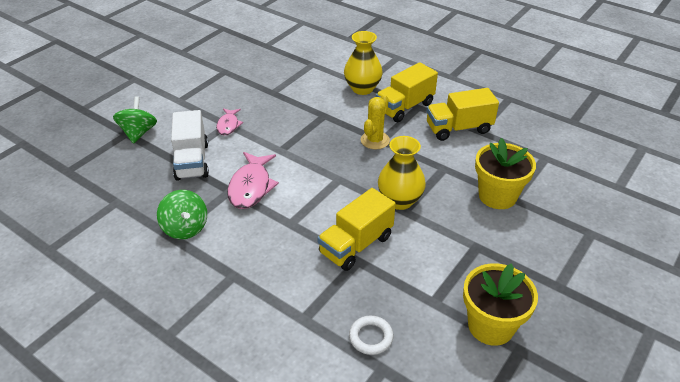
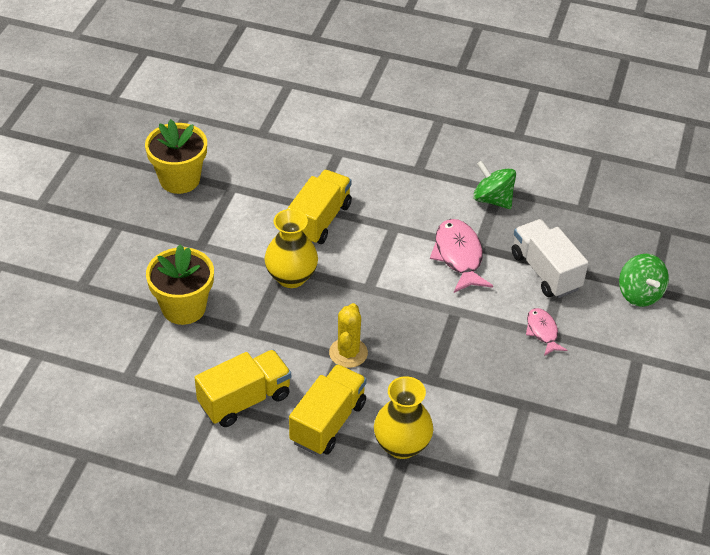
camera: 160 degrees right, 5 degrees up
(371, 337) = (278, 151): white ring -> none

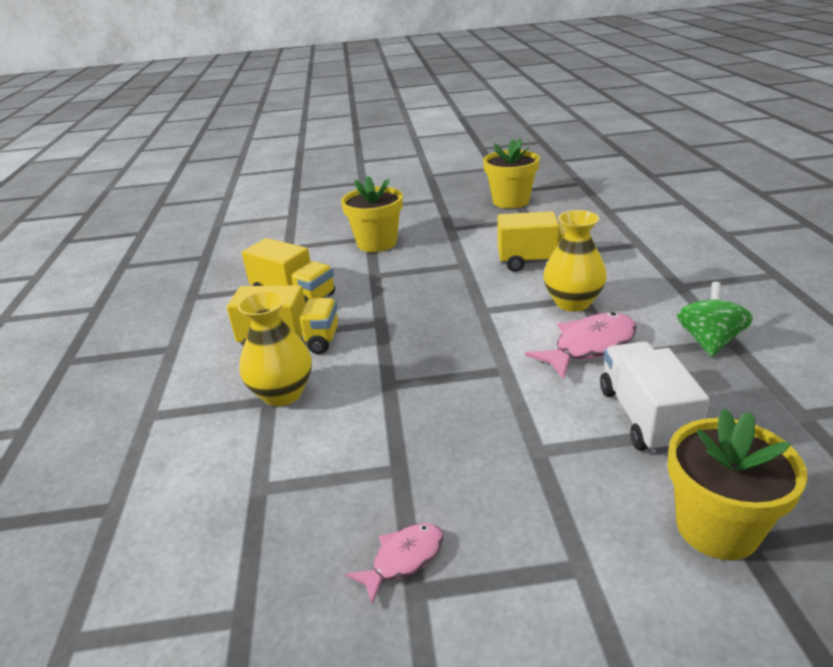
camera: 70 degrees right, 15 degrees down
(291, 277) = (455, 271): yellow vase -> yellow vase (572, 303)
(348, 353) = (387, 325): yellow cactus -> none
(542, 331) = (537, 446): pink fish -> pink fish (403, 559)
(545, 271) = (645, 417): white truck -> white truck turned 45 degrees counterclockwise
(639, 294) = (717, 528): green spinning top -> yellow flower pot

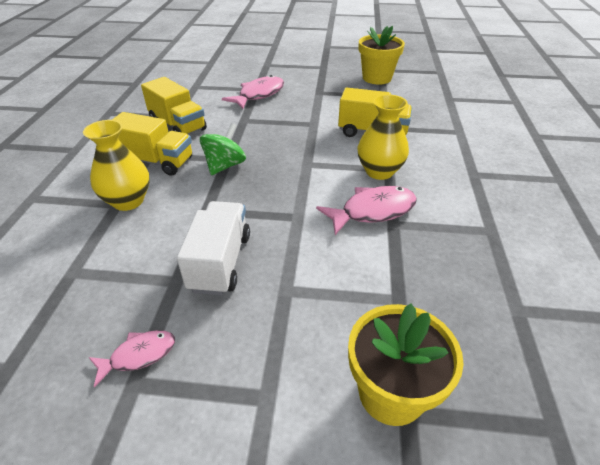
camera: 10 degrees right, 10 degrees up
(377, 243) = (259, 94): yellow flower pot -> pink fish
(645, 417) = (384, 281): white truck -> white truck (220, 262)
(709, 341) = (472, 227): green spinning top -> green spinning top (225, 166)

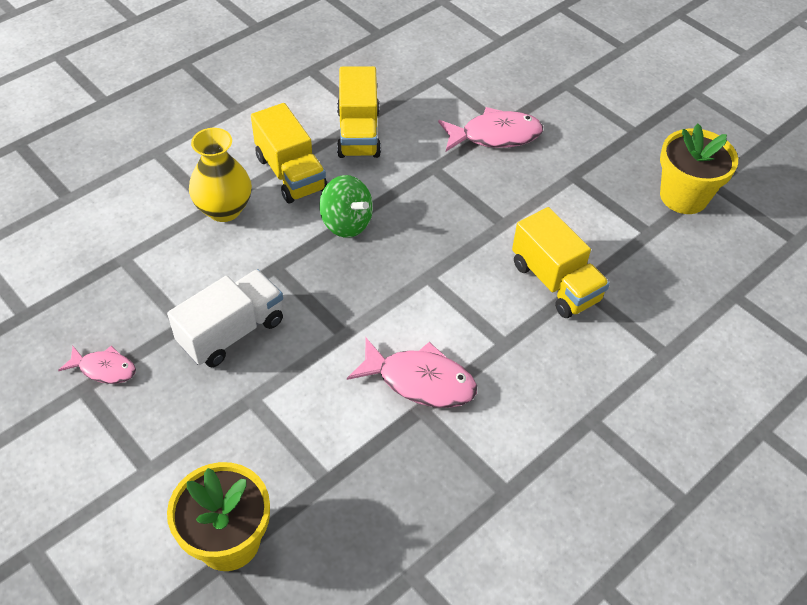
camera: 40 degrees right, 10 degrees up
(225, 166) = (346, 223): green spinning top -> green spinning top turned 60 degrees clockwise
(379, 171) = (490, 340): yellow vase -> none

